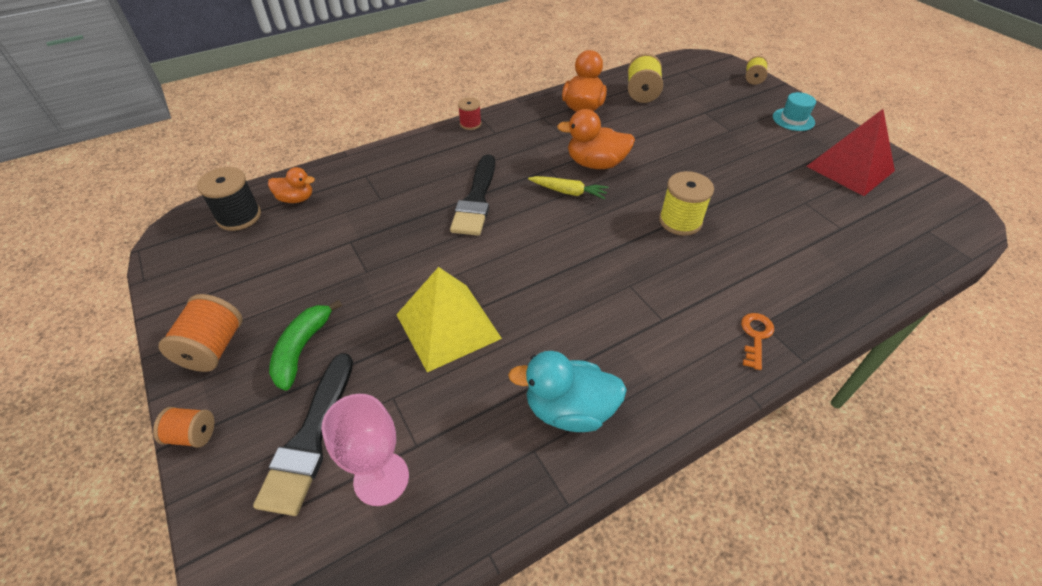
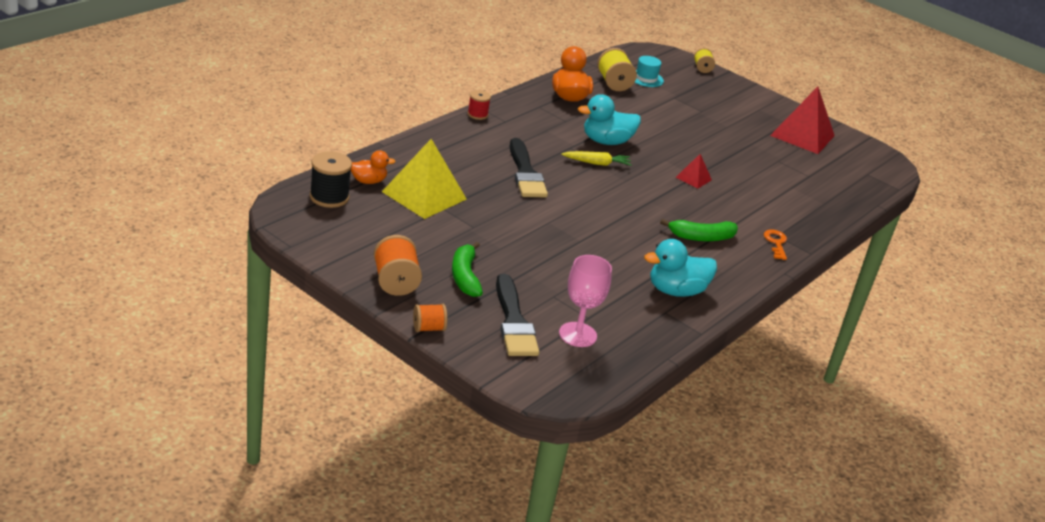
camera: 25 degrees left, 15 degrees down
(448, 326) = (563, 254): yellow pyramid -> yellow pyramid (424, 195)
(595, 164) = (606, 141): orange duck -> turquoise duck
(650, 316) = (701, 237): none -> green banana
(680, 221) = (693, 178): yellow spool -> red pyramid
(793, 119) = (747, 101): turquoise hat -> turquoise hat (646, 78)

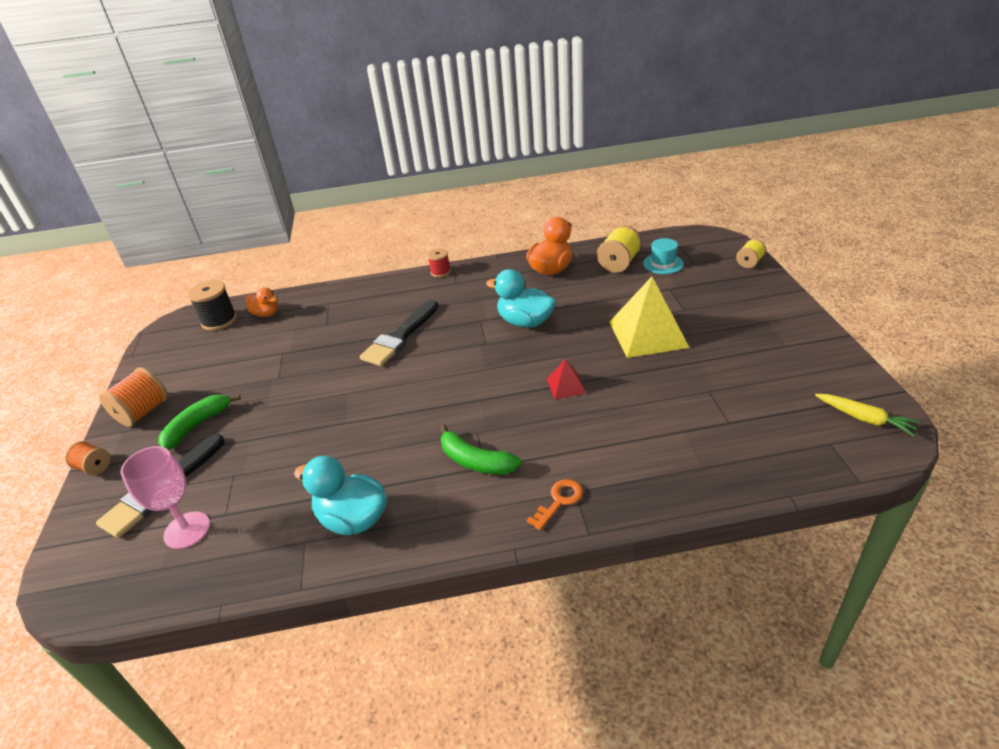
camera: 50 degrees right, 5 degrees up
(424, 195) = (286, 337): yellow pyramid -> yellow pyramid (648, 334)
(597, 163) = (482, 343): yellow carrot -> yellow carrot (864, 419)
(802, 135) = (788, 366): red pyramid -> none

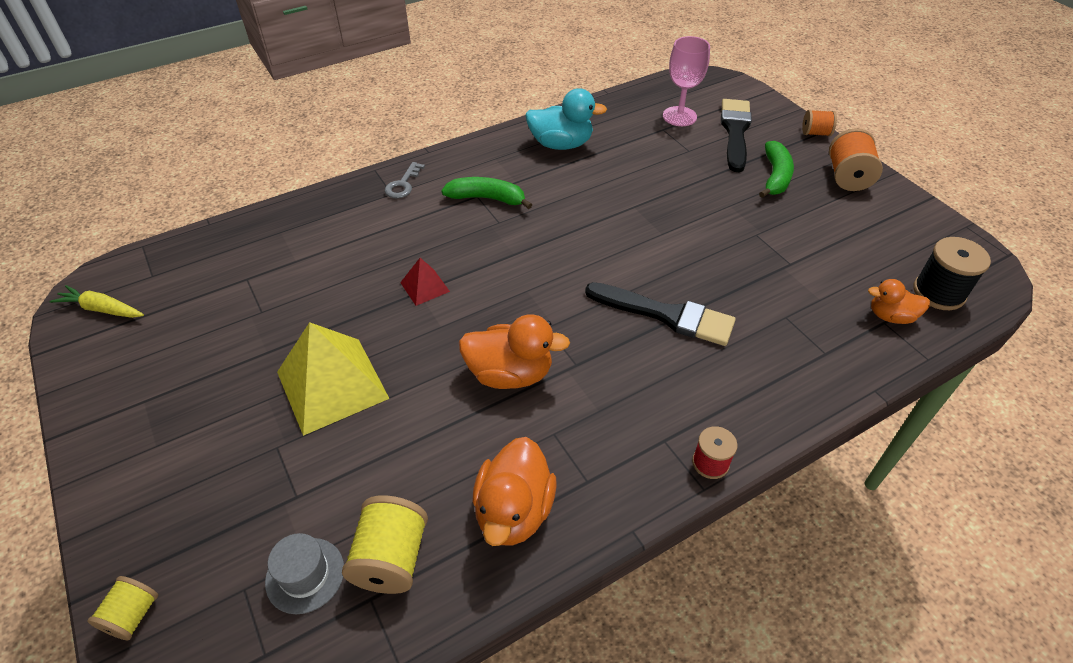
camera: 155 degrees right, 10 degrees up
(400, 337) = (666, 315): black brush -> black brush turned 105 degrees clockwise
(525, 322) = (510, 374): turquoise duck -> orange duck
(559, 501) = (403, 184): orange key -> grey key
(663, 264) = (305, 575): turquoise hat -> grey hat

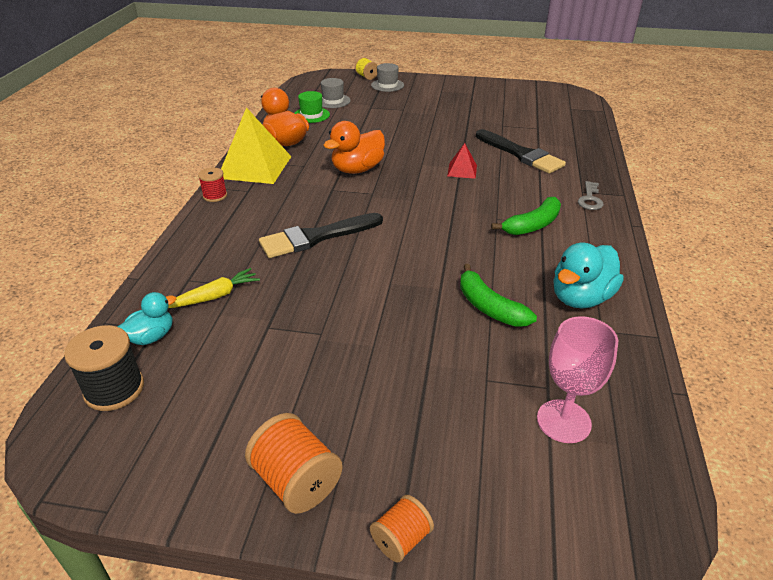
camera: 130 degrees right, 10 degrees down
(102, 309) = (554, 95): yellow carrot -> yellow carrot (215, 296)
(168, 543) = (387, 85): none -> grey hat
(332, 385) = (421, 128): yellow pyramid -> yellow pyramid (255, 167)
(391, 558) = (311, 115): yellow spool -> green hat
(403, 184) = (590, 199): grey key -> grey key turned 135 degrees counterclockwise
(735, 132) = (484, 450): black brush -> black brush (521, 154)
(775, 176) = (371, 414): green banana -> green banana (489, 307)
(890, 316) = (151, 337): orange duck -> turquoise duck

